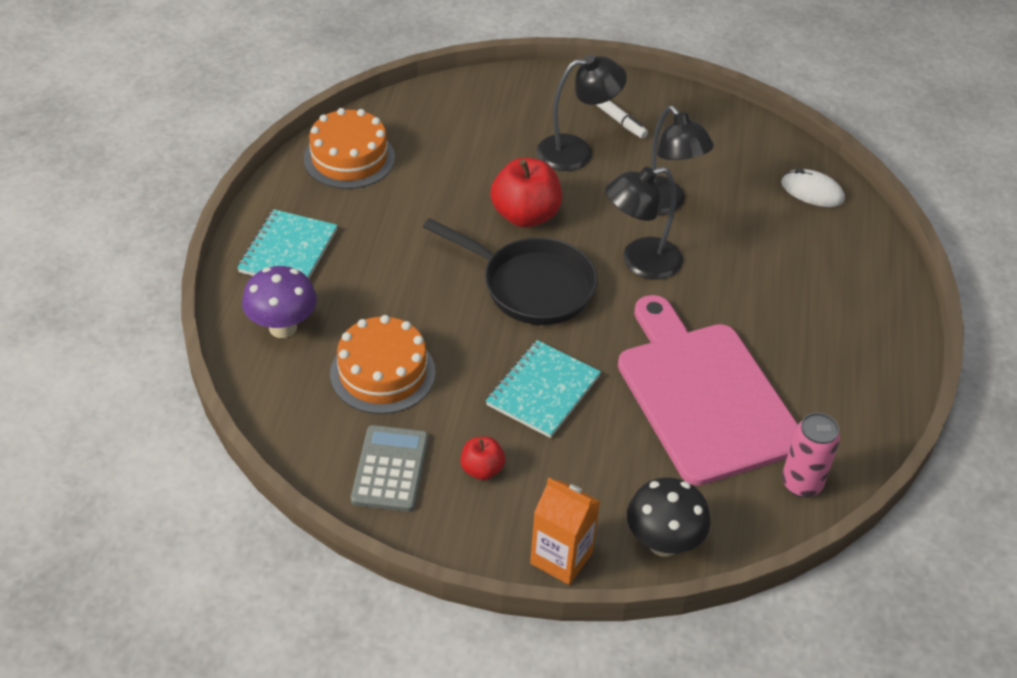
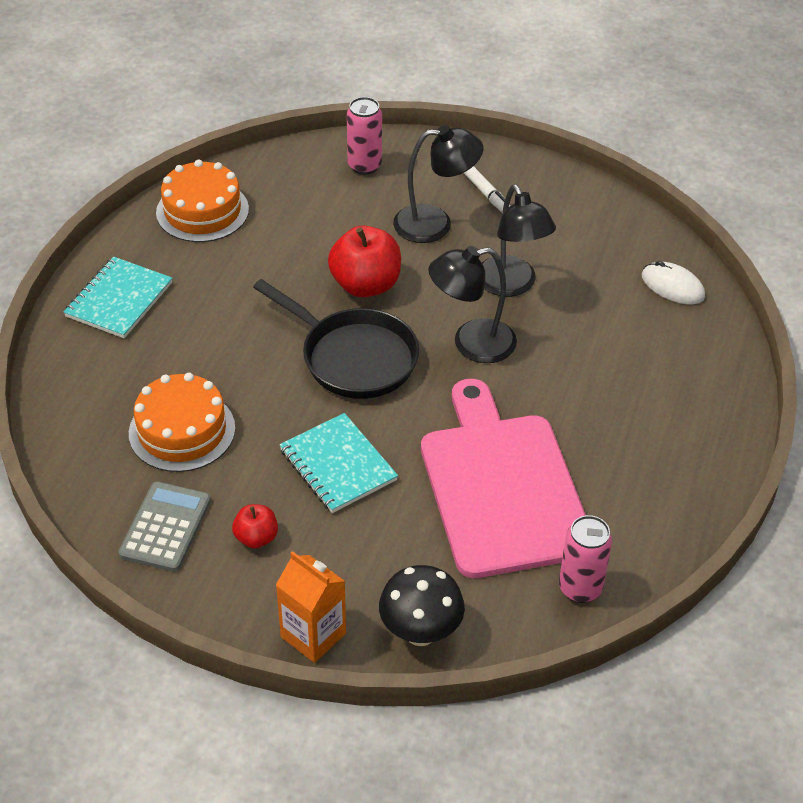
camera: 10 degrees right, 0 degrees up
(283, 327) = (95, 375): purple mushroom -> none
(495, 102) = (364, 166): none -> pink can
(543, 391) = (338, 465): turquoise notebook -> turquoise notebook turned 75 degrees counterclockwise

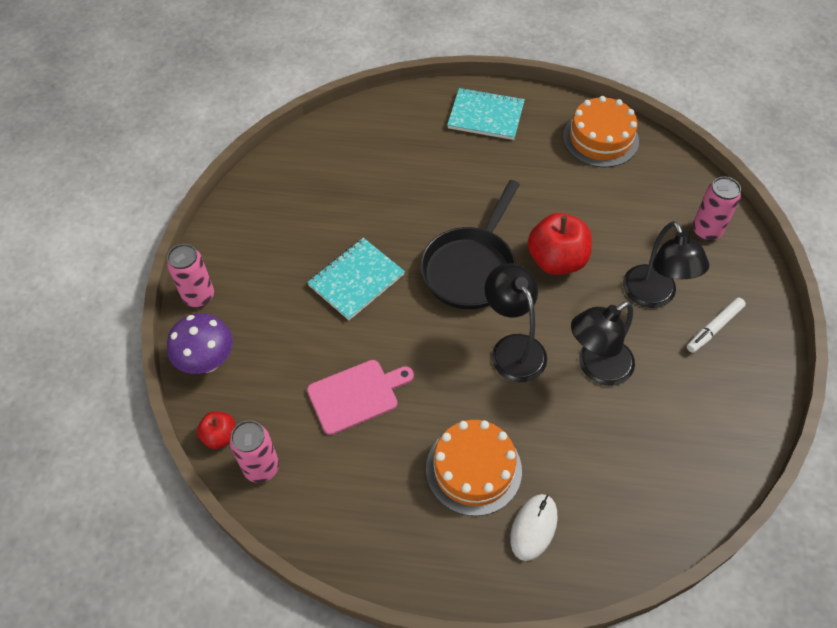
camera: 80 degrees right, 10 degrees up
(165, 527) = (280, 194): grey calculator -> none
(182, 430) = (368, 181): orange cake -> orange cake (473, 469)
(256, 538) = (279, 245): red apple -> red apple (220, 436)
(313, 635) = (199, 296): orange carton -> pink can
(420, 632) = (207, 362): black mushroom -> purple mushroom
(502, 487) = (356, 395): pink cutting board -> pink cutting board, size x0.52
(672, 286) = (648, 510): white mouse -> white mouse (533, 527)

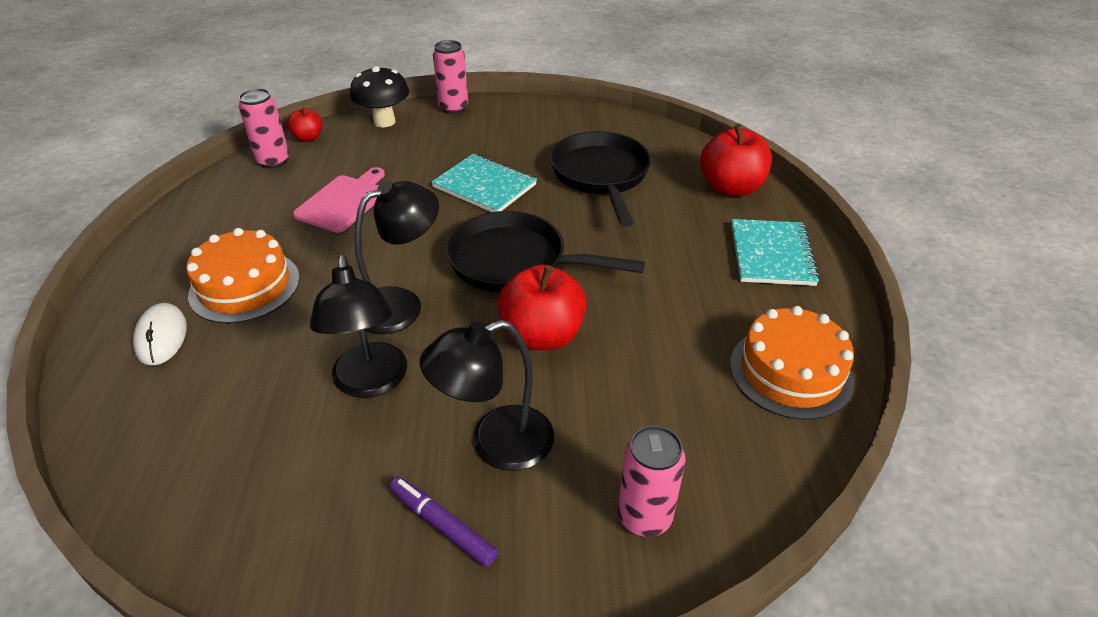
camera: 80 degrees right, 15 degrees down
(207, 362) = (384, 122): purple mushroom -> black mushroom
(356, 395) = (343, 202): pink cutting board -> pink cutting board turned 120 degrees counterclockwise
(361, 194) = (601, 176): none -> black pan
(399, 116) = (731, 188): none -> red apple
(533, 527) = (162, 337): white mouse -> white mouse turned 60 degrees clockwise
(596, 368) = (371, 383): black lamp -> black lamp turned 150 degrees counterclockwise
(714, 328) = (442, 525): white marker -> purple marker

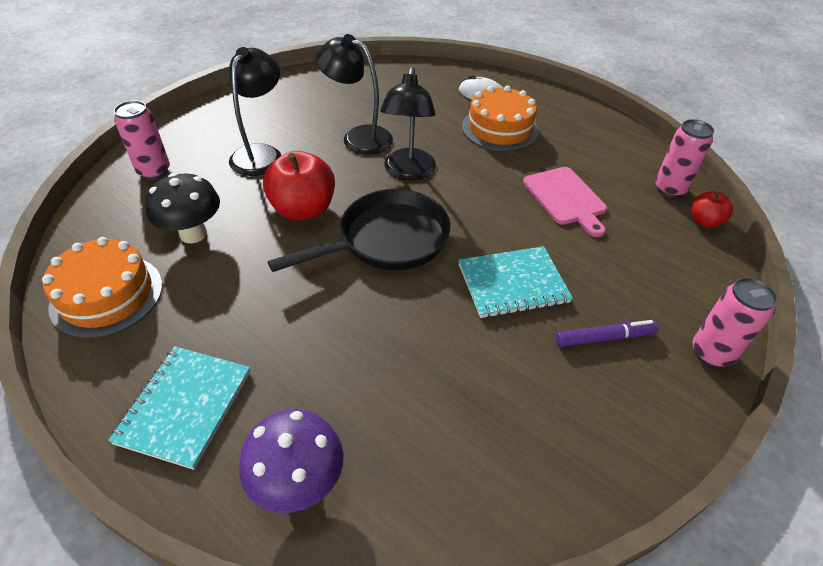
camera: 130 degrees right, 5 degrees up
(384, 122) = (709, 282): black mushroom -> black mushroom (193, 234)
(442, 525) = (248, 121): purple marker -> purple marker (604, 338)
(601, 176) = (445, 380): black pan -> none
(731, 188) = (298, 483): red apple -> purple mushroom
(772, 254) = (185, 406): turquoise notebook -> turquoise notebook turned 60 degrees clockwise

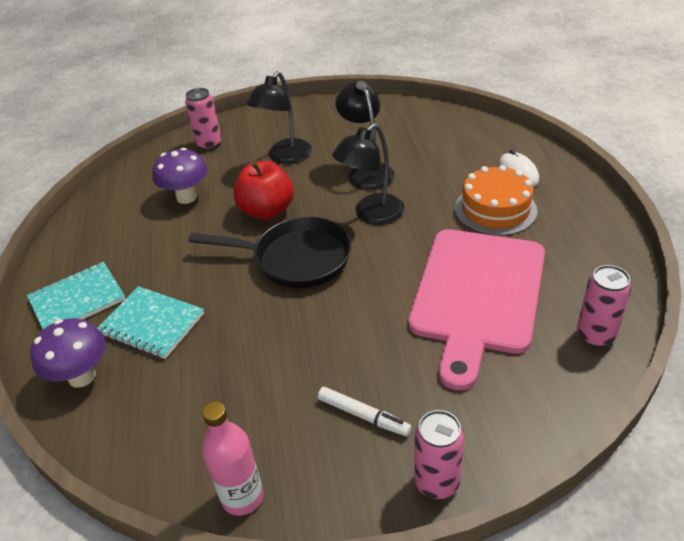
camera: 45 degrees right, 5 degrees down
(107, 295) = (107, 214): orange cake -> none
(193, 234) = (186, 197): black mushroom -> purple mushroom
(261, 153) = (285, 157): black lamp -> black lamp turned 150 degrees clockwise
(513, 284) = (345, 337): turquoise notebook -> turquoise notebook (152, 324)
(565, 198) = (477, 294): pink cutting board -> pink cutting board, size x1.94
(602, 474) = (242, 497): none -> pink bottle
(604, 338) = (363, 415): purple marker -> white marker
(704, 221) = (590, 381): red apple -> none

